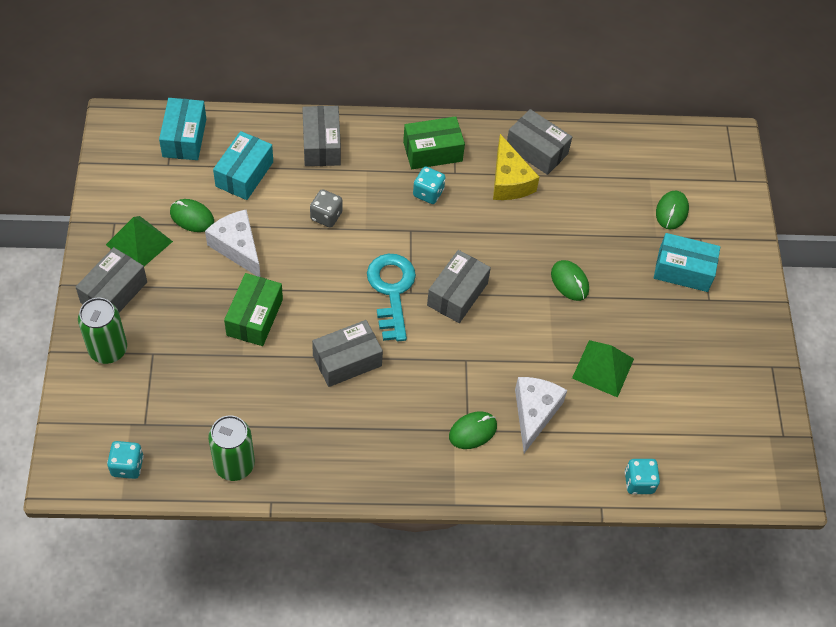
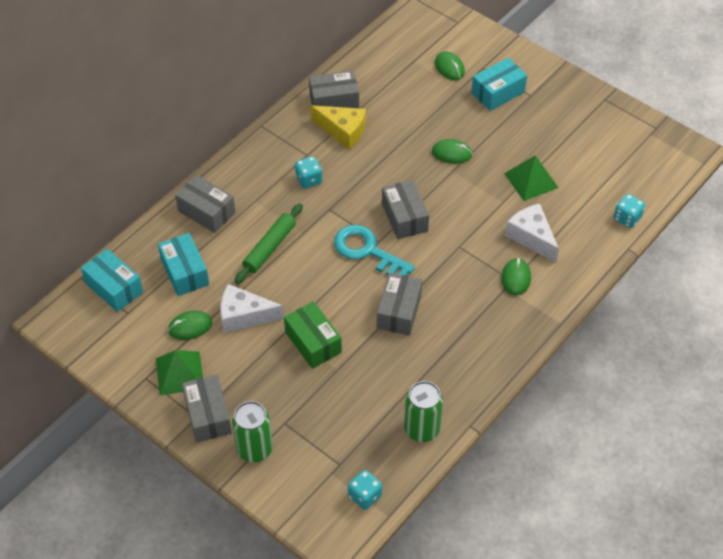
camera: 45 degrees left, 5 degrees down
(326, 216) = (270, 248): grey dice -> green rolling pin
(432, 151) = (277, 155): green box -> none

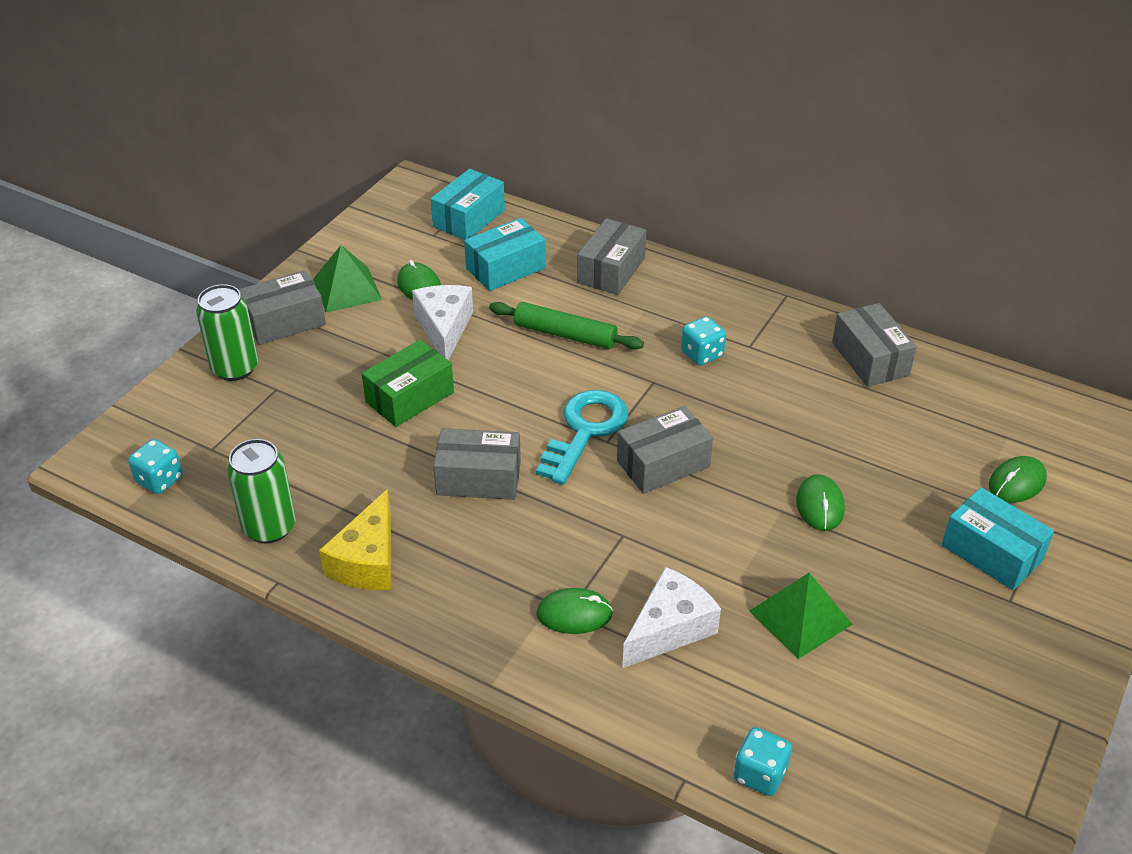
camera: 80 degrees right, 10 degrees down
(343, 131) = (813, 376): yellow cheese -> yellow cheese (368, 561)

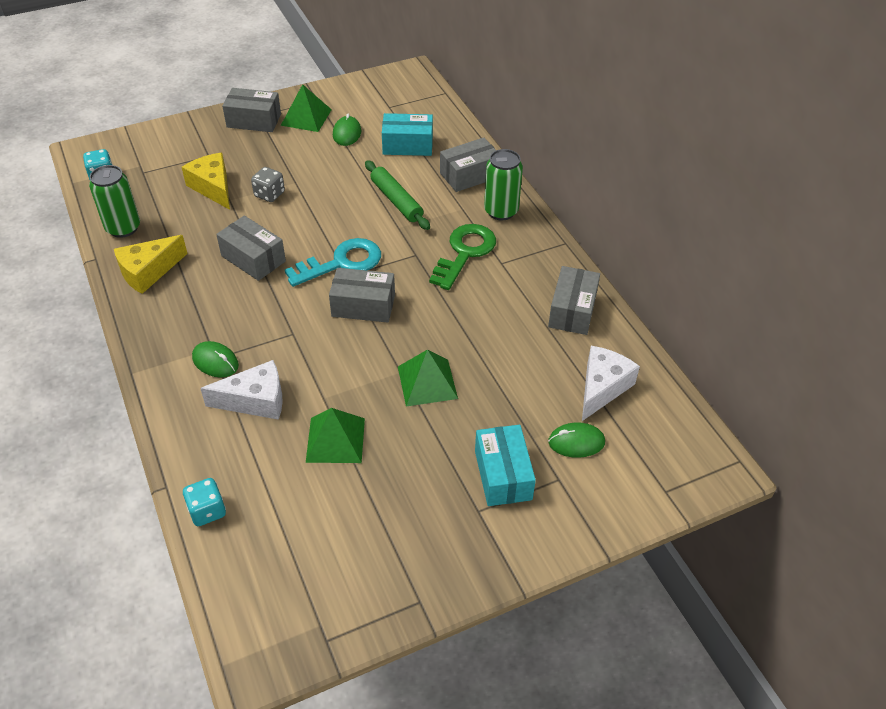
camera: 35 degrees right, 5 degrees up
(235, 368) = (201, 134): green can -> green can (501, 211)
(329, 423) = (213, 187): none -> yellow cheese
(409, 397) = (269, 194): green box -> grey dice
(444, 328) = (332, 164): white cheese -> white cheese (602, 388)
(469, 218) = (421, 106): turquoise box -> none
(702, 354) = (465, 253): turquoise dice -> green key
(820, 505) = (427, 382): green mouse -> green pyramid

